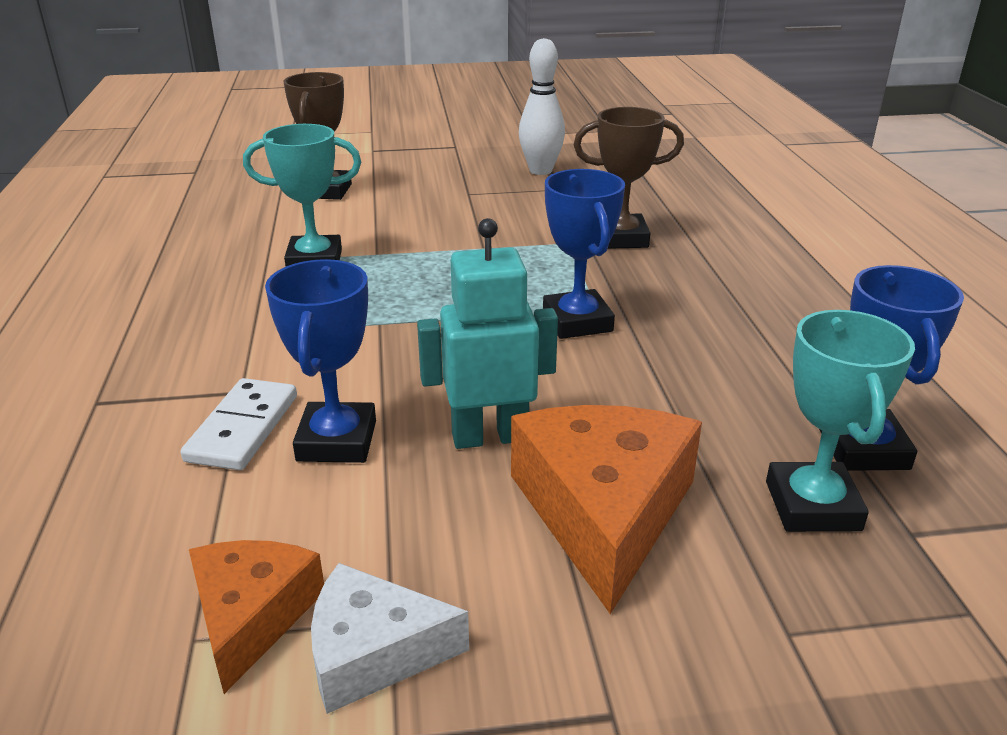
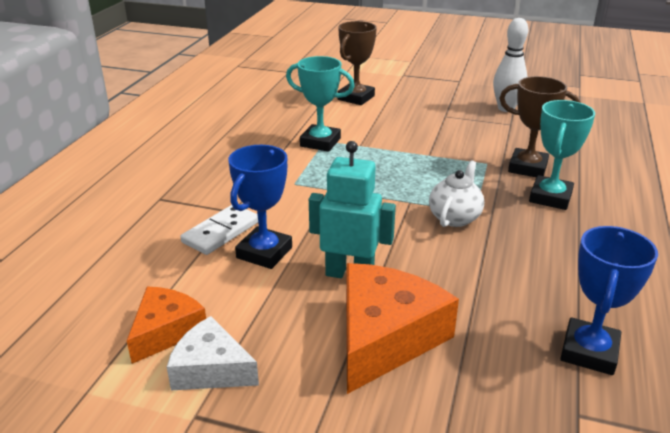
camera: 25 degrees right, 0 degrees up
(577, 322) = (455, 217): blue trophy -> white teapot
(812, 506) = (521, 375): turquoise trophy -> turquoise trophy (550, 197)

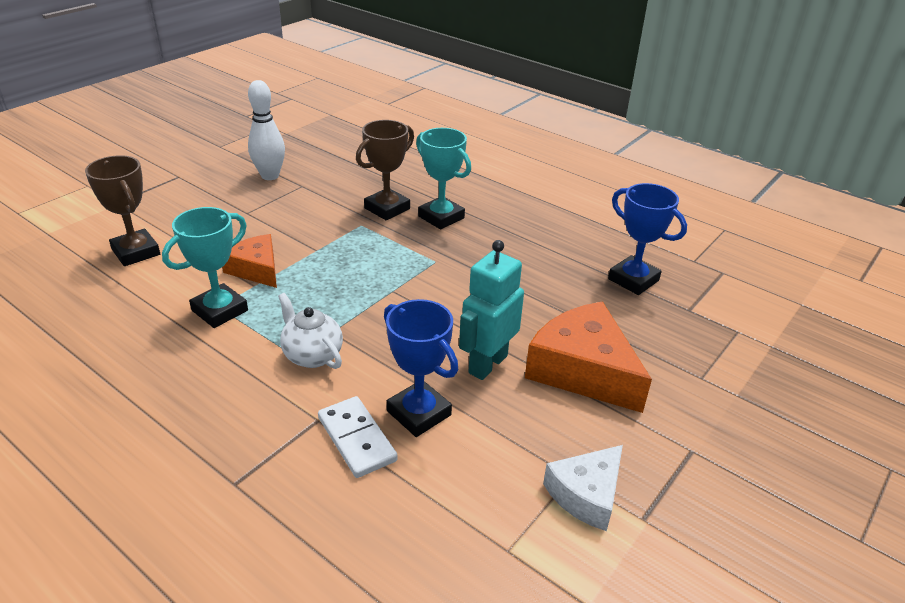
camera: 70 degrees left, 5 degrees up
(166, 331) = (516, 520): orange cheese -> orange cheese (256, 269)
(455, 217) = (437, 275): white teapot -> white teapot (312, 355)

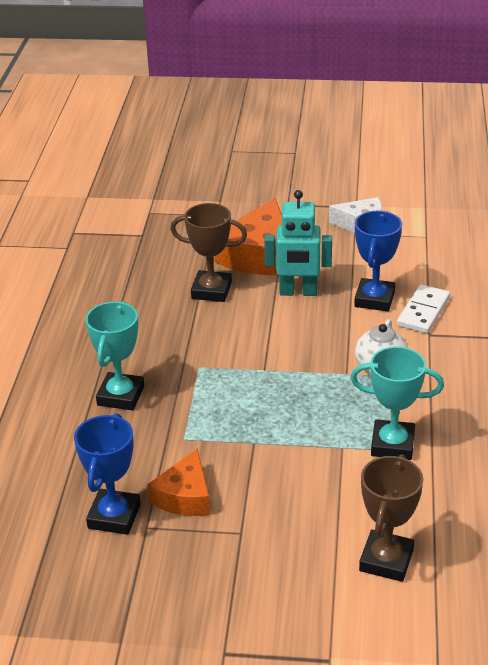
camera: 120 degrees left, 0 degrees up
(256, 269) = (321, 460): orange cheese -> orange cheese (185, 496)
(270, 176) = (149, 567): white bowling pin -> none
(387, 208) = (137, 437): brown trophy -> brown trophy (211, 290)
(633, 280) = (125, 265): blue trophy -> blue trophy (114, 516)

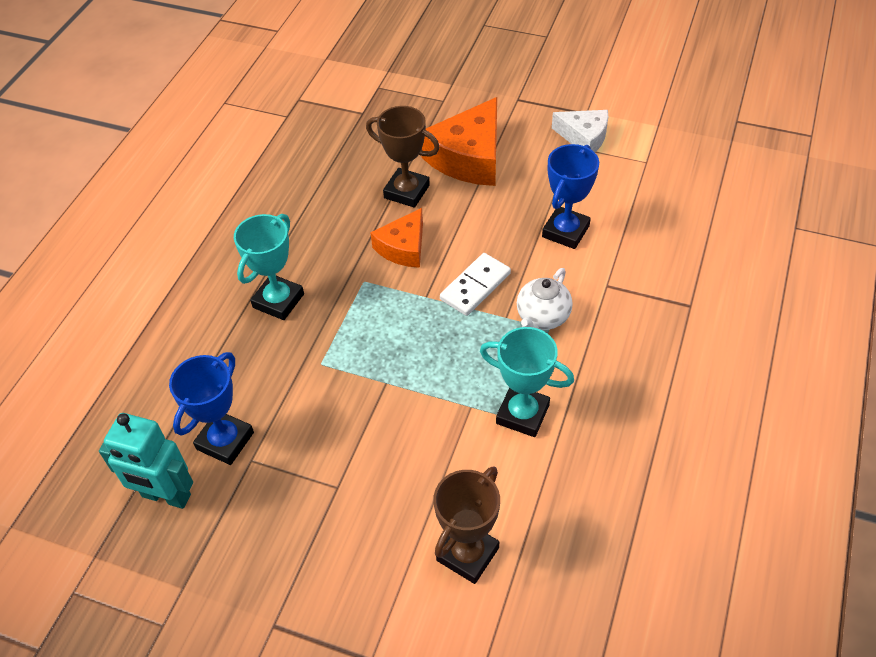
camera: 15 degrees right, 15 degrees up
(185, 496) = (298, 432): orange cheese -> orange cheese (403, 247)
(298, 292) = (491, 209): turquoise robot -> turquoise robot (166, 496)
(423, 311) = (610, 256): white domino -> white domino (475, 286)

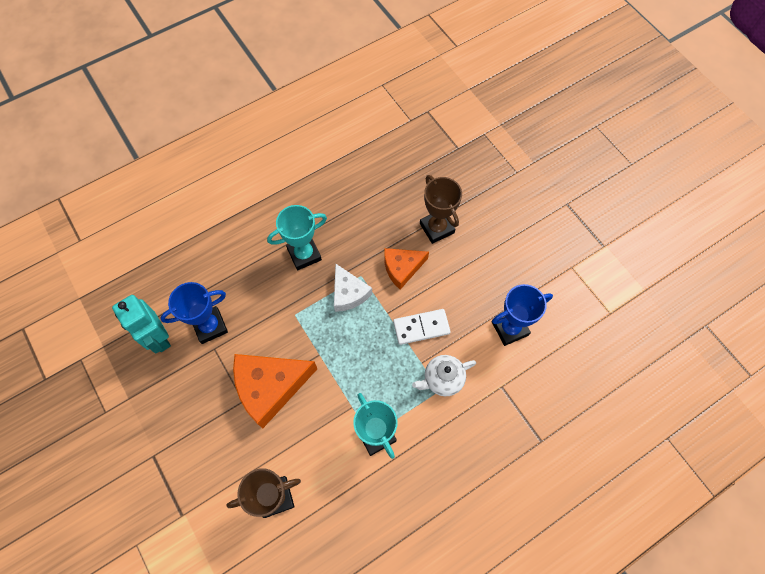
camera: 35 degrees right, 15 degrees up
(469, 157) = (496, 228): orange cheese -> orange cheese (270, 387)
(584, 137) = (585, 265): white cheese -> white cheese (348, 293)

